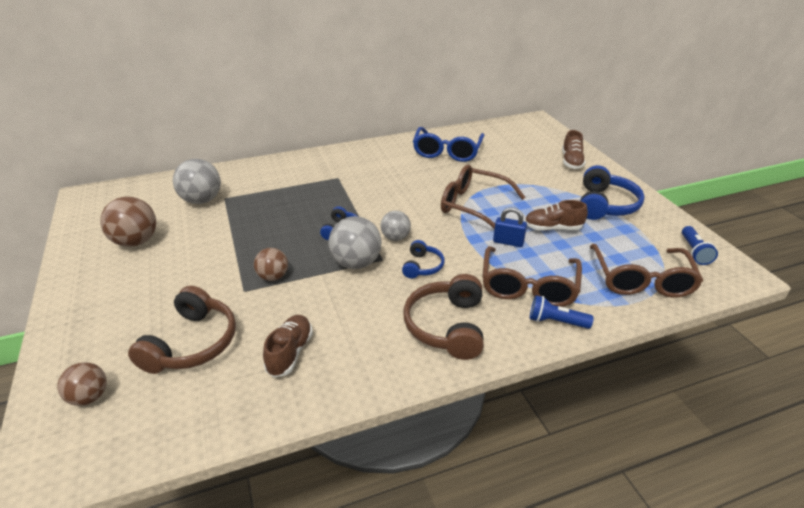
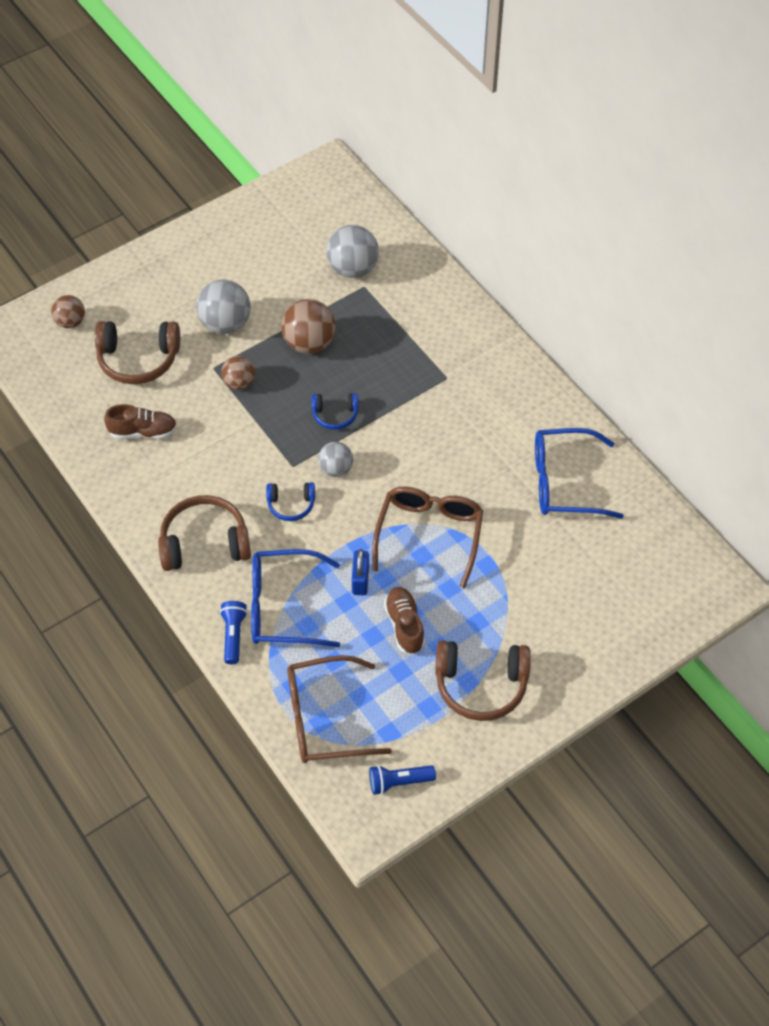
camera: 75 degrees right, 20 degrees up
(136, 241) = (263, 251): brown ball -> brown ball (309, 343)
(356, 263) = (280, 445): grey ball -> grey ball (225, 323)
(528, 287) = (282, 607): brown glasses -> blue glasses
(571, 161) = (594, 642): brown shoe -> none
(605, 205) = (481, 685): blue headphones -> brown headphones

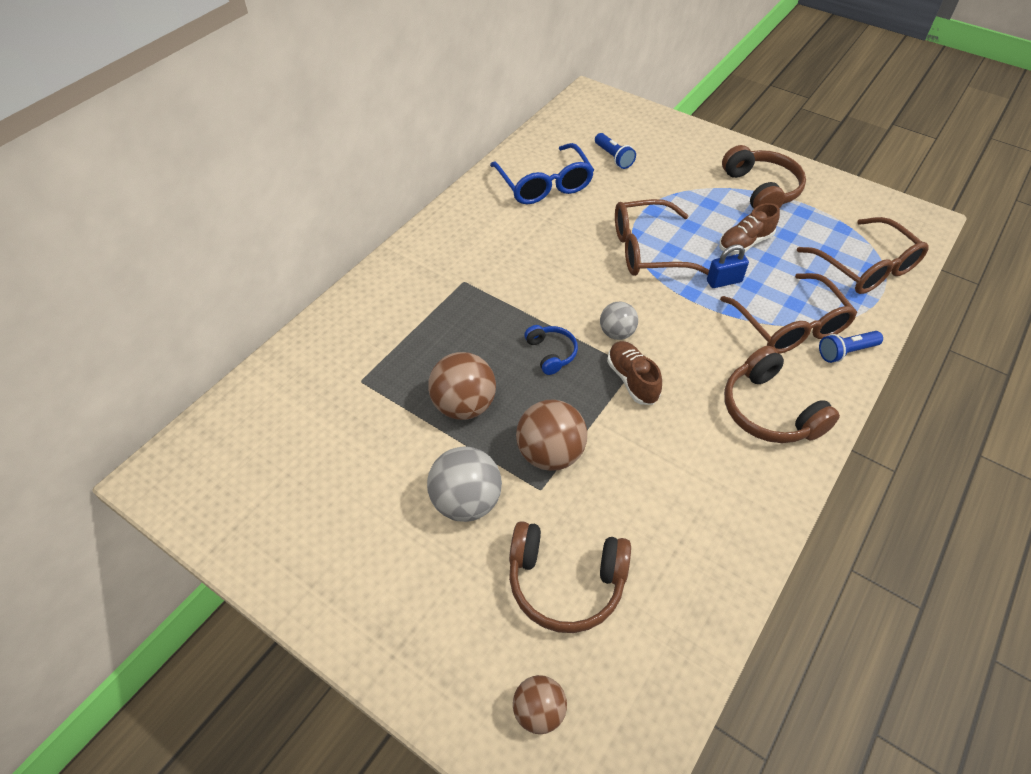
camera: 110 degrees left, 5 degrees down
(138, 359) = (565, 583): brown headphones -> brown headphones turned 120 degrees clockwise
(143, 432) = (670, 528): brown shoe -> brown shoe (632, 380)
(239, 383) = (550, 454): brown ball -> brown ball, size x1.62
(282, 607) = (790, 326): blue glasses -> brown glasses
(291, 505) = (679, 354): blue headphones -> none
(352, 269) = (335, 399): grey ball -> none
(399, 782) = (876, 212): blue flashlight -> blue flashlight (613, 157)

